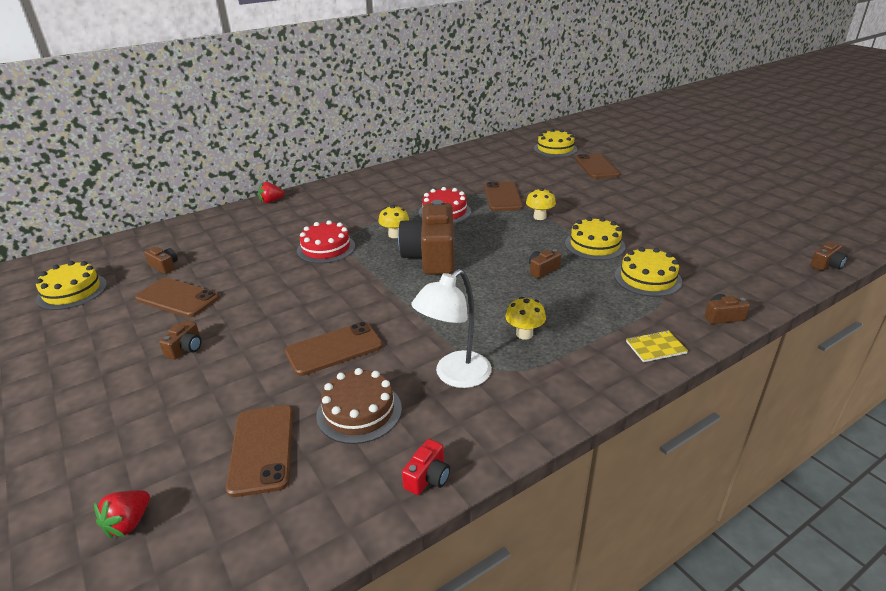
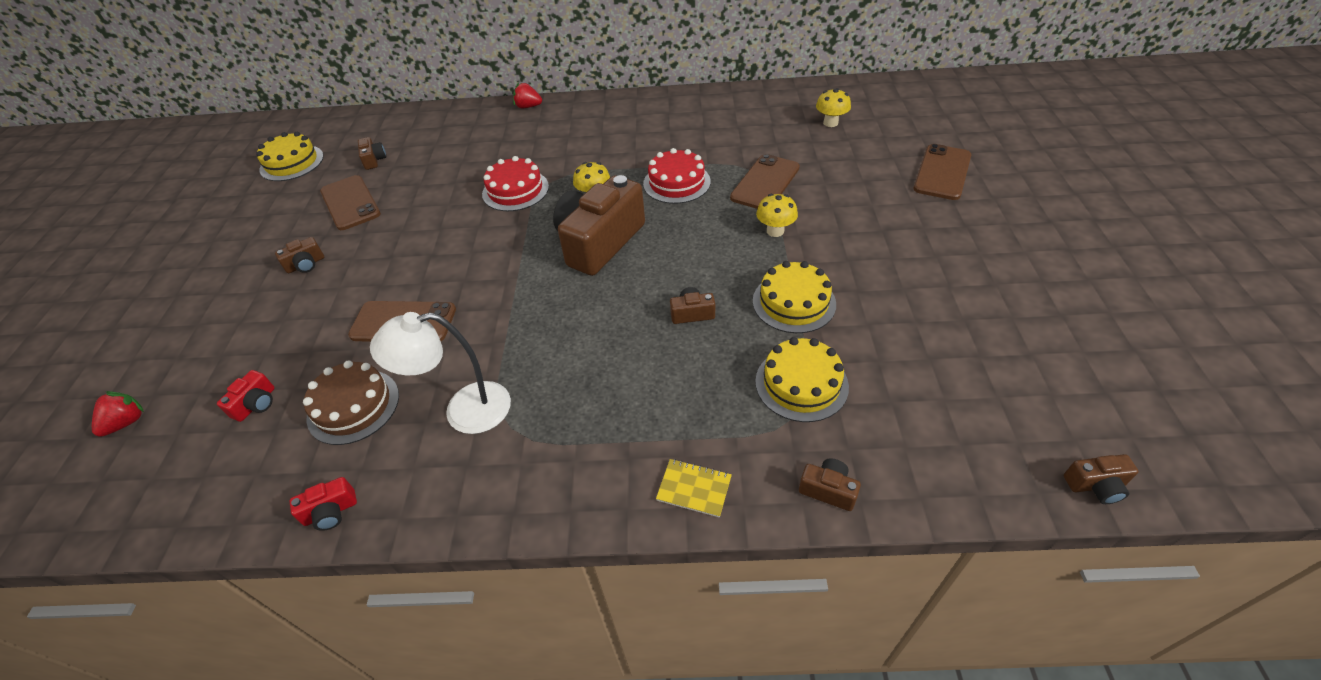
camera: 35 degrees right, 15 degrees up
(129, 523) = (127, 422): red strawberry -> red strawberry turned 150 degrees clockwise
(262, 449) = (256, 404): brown phone -> red camera
(524, 334) = (579, 393): yellow mushroom -> yellow mushroom (830, 123)
(555, 149) = (918, 122): yellow cake -> none

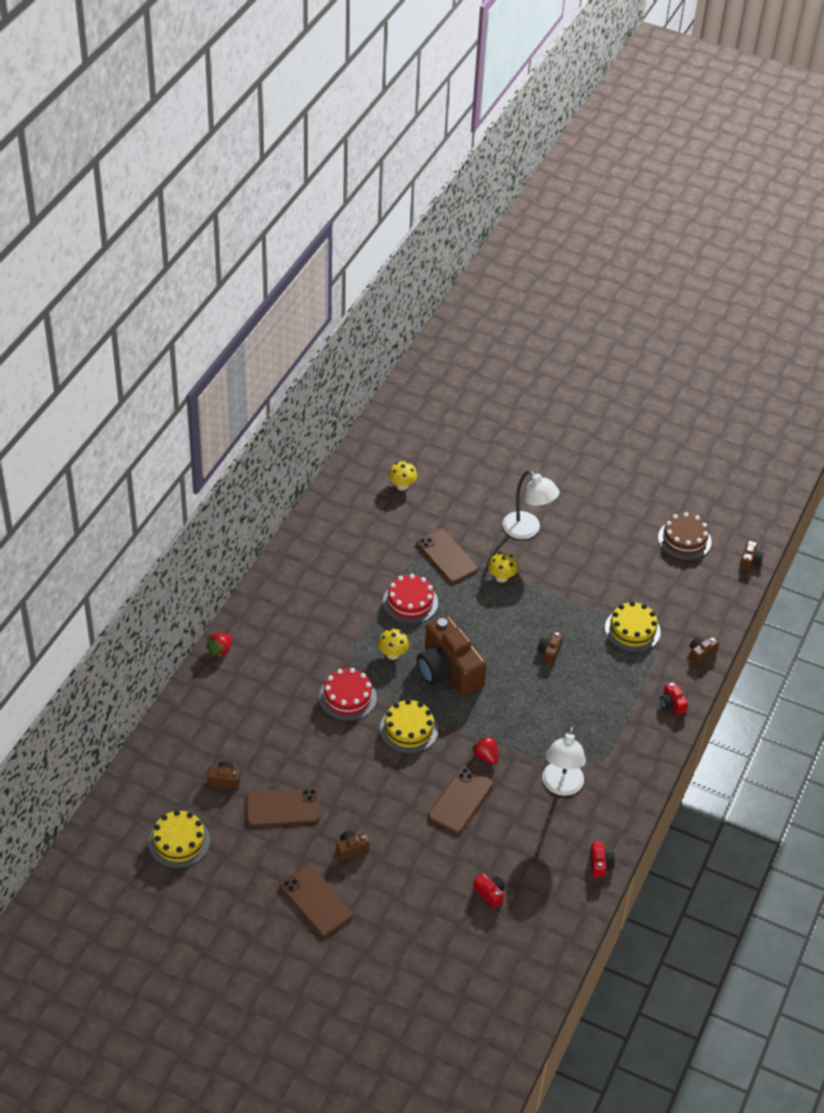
camera: 70 degrees left, 0 degrees up
(127, 422) = (463, 969): red strawberry -> red strawberry (485, 756)
(306, 264) = (351, 849): brown camera -> brown camera turned 105 degrees counterclockwise
(353, 406) = (524, 841): brown cake -> brown cake (684, 539)
(694, 489) = (672, 704): yellow notebook -> red camera
(794, 302) = (571, 602): yellow cake -> yellow cake (408, 729)
(870, 224) = (527, 530): none -> white lamp
(942, 172) = (502, 467): brown phone -> brown phone (316, 901)

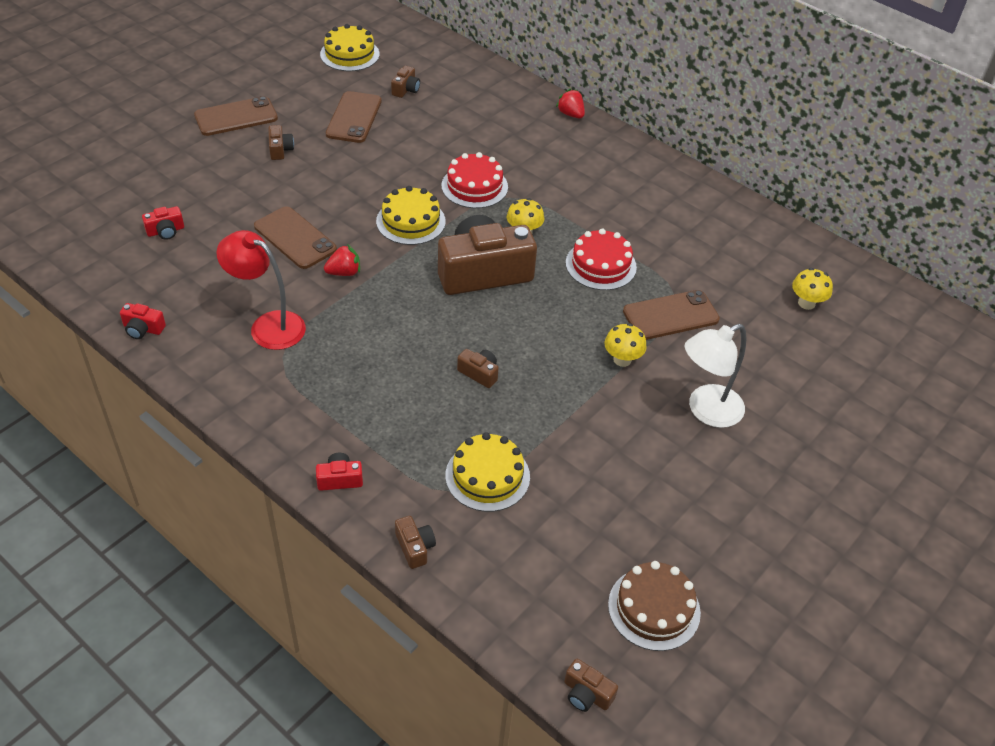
camera: 105 degrees right, 0 degrees up
(561, 786) = (268, 325): white lamp -> red lamp

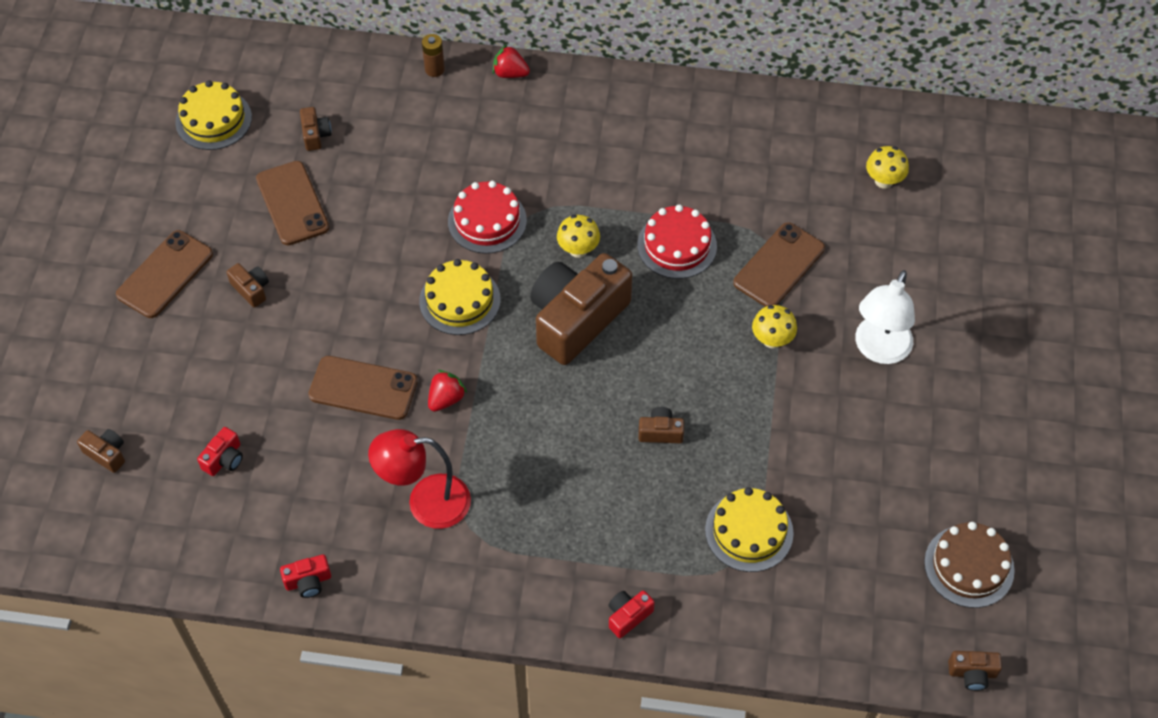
camera: 30 degrees left, 10 degrees up
(415, 547) = (743, 637): brown camera -> brown camera (106, 454)
(520, 90) = (434, 69): none -> brown battery

